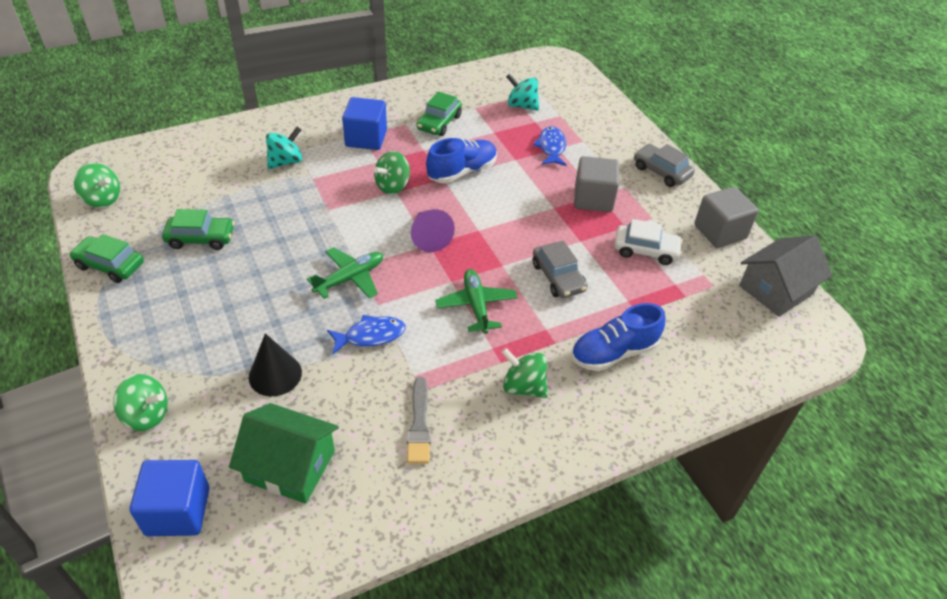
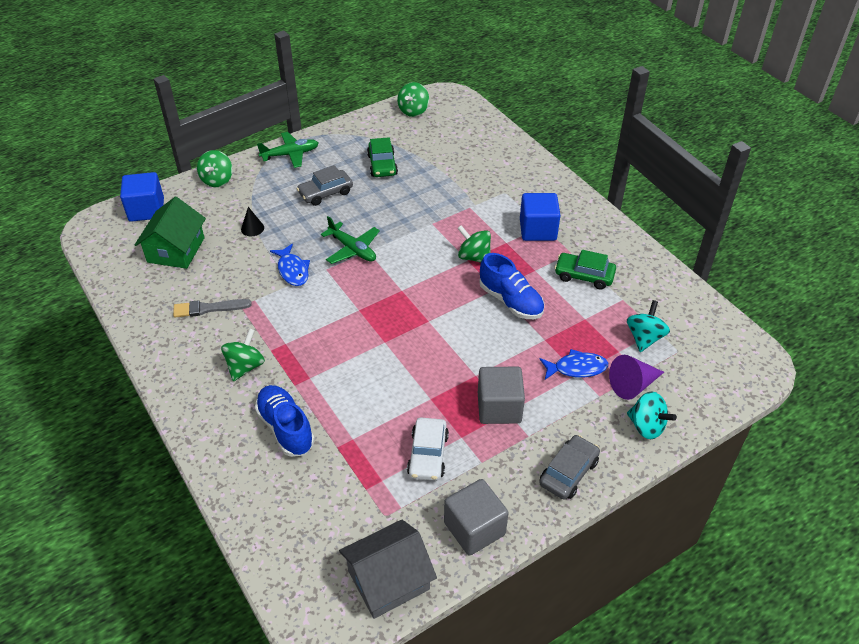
camera: 85 degrees right, 0 degrees up
(110, 265) = (346, 132): green car -> none
(275, 374) = (252, 228): black cone -> black cone, size x0.61
(286, 162) = (486, 188): turquoise spinning top -> turquoise spinning top (646, 426)
(429, 237) = (411, 289): purple cone -> purple cone (633, 385)
(476, 306) = (332, 329): green plane -> green plane (290, 154)
(558, 277) = (376, 383): grey car -> grey car (325, 193)
(776, 289) = (388, 580): grey house -> grey house turned 75 degrees counterclockwise

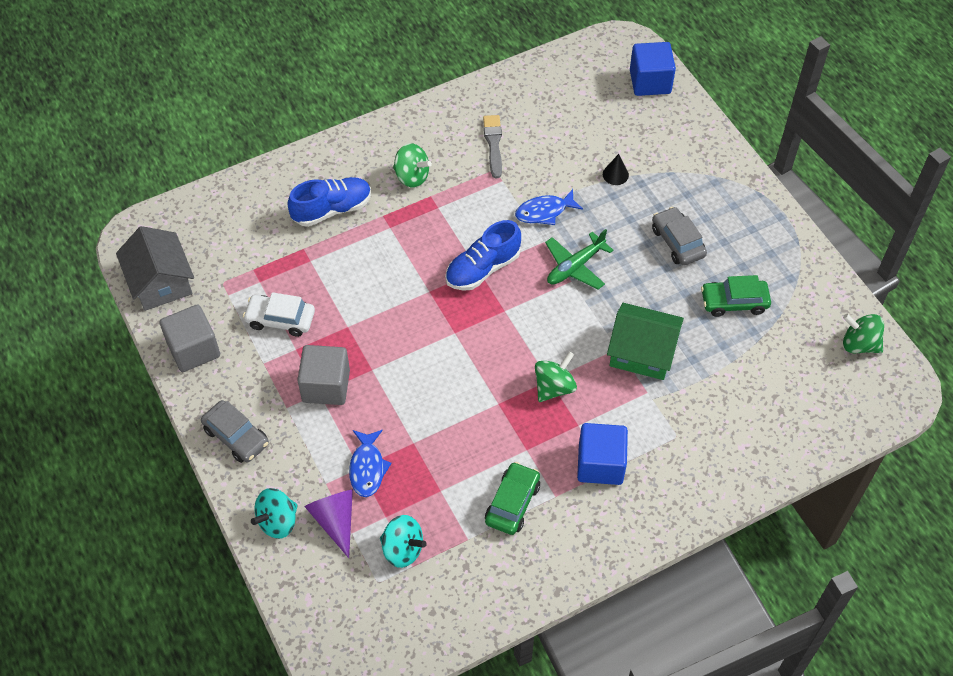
camera: 95 degrees right, 10 degrees up
(176, 250) = (583, 112): green house -> green house (642, 352)
(217, 180) = (702, 139): green spinning top -> none
(290, 154) = (753, 207): green plane -> none
(511, 301) = (477, 417): blue shoe -> blue shoe (483, 269)

